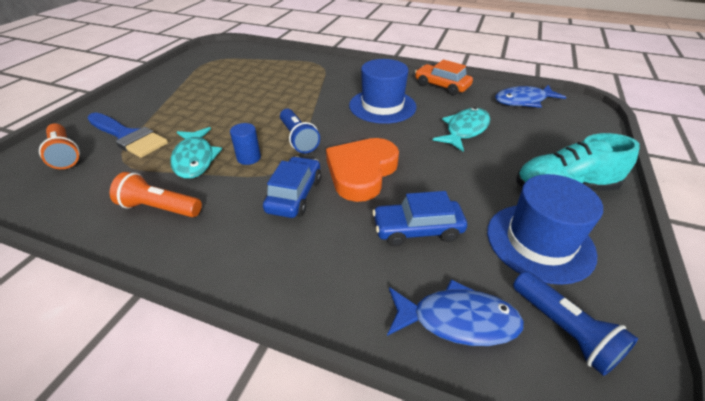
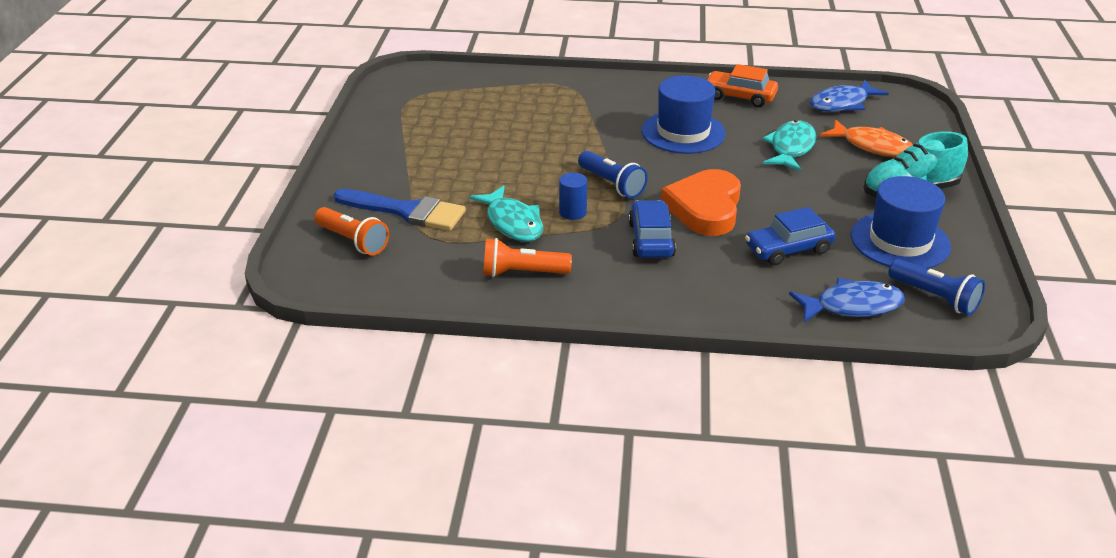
camera: 15 degrees left, 5 degrees down
(539, 139) = (872, 146): none -> orange fish

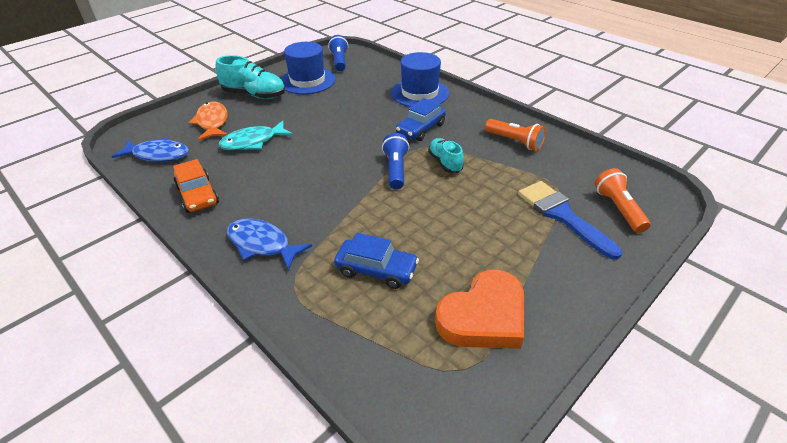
camera: 140 degrees left, 5 degrees up
(513, 223) = (491, 173): turquoise fish -> none
(572, 212) = (445, 162): blue cylinder -> turquoise shoe
(683, 132) = (289, 185): blue hat -> blue hat (419, 93)
(705, 208) = (365, 131): orange heart -> orange heart (484, 316)
(788, 249) = (361, 97): blue car -> blue car (376, 270)
(852, 306) = (376, 71): blue fish -> blue fish (262, 244)

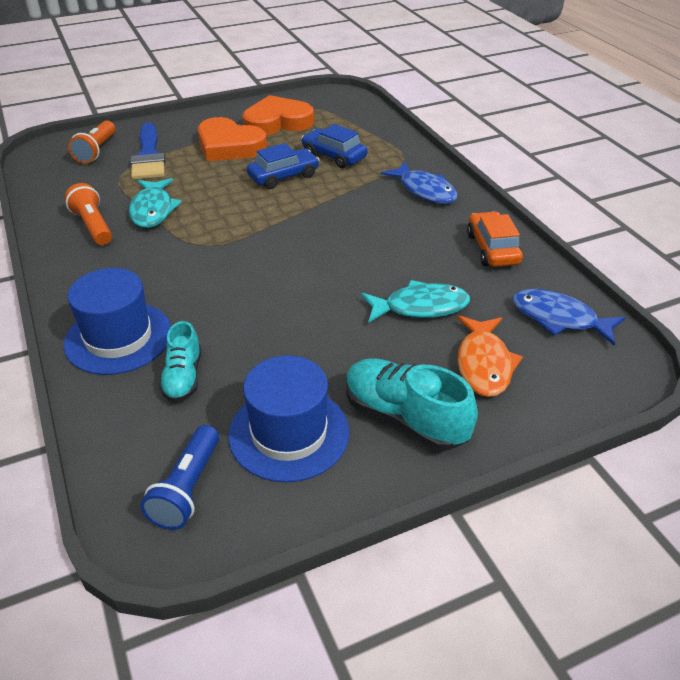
camera: 160 degrees left, 0 degrees up
(396, 169) = (257, 226): blue flashlight -> none
(421, 129) = (181, 271): blue car -> blue car (283, 176)
(445, 162) = (197, 221): turquoise shoe -> turquoise shoe (183, 377)
(489, 163) = (153, 210): none -> turquoise fish
(501, 253) = (229, 146): none -> orange heart

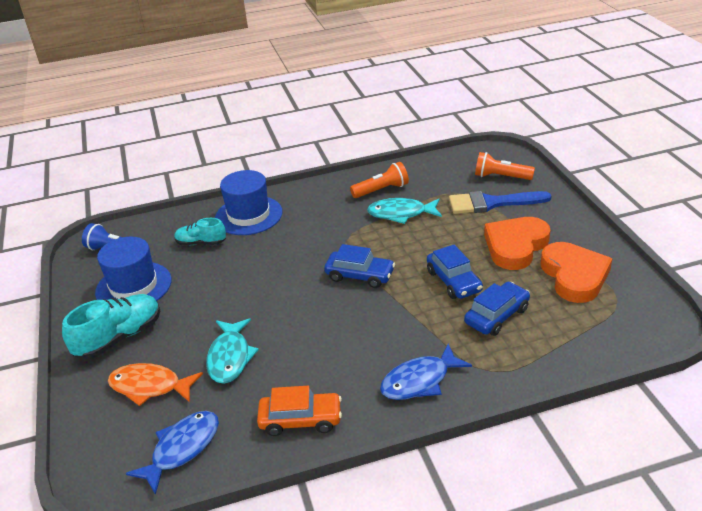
camera: 100 degrees right, 5 degrees down
(271, 231) = (360, 275): none -> blue car

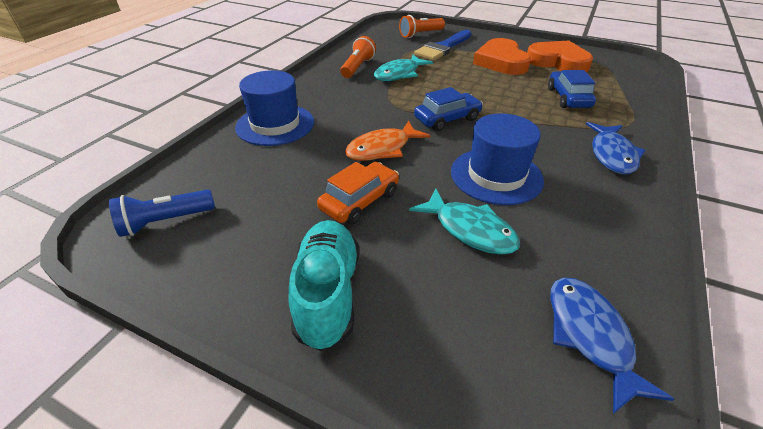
camera: 50 degrees left, 5 degrees up
(133, 286) = (253, 238): blue hat -> blue hat (496, 175)
(150, 386) = (451, 310): orange fish -> orange fish (382, 149)
(201, 243) = (265, 164): turquoise shoe -> none
(300, 420) = (610, 232): orange car -> orange car (359, 201)
(454, 281) = (509, 93): blue car -> none

